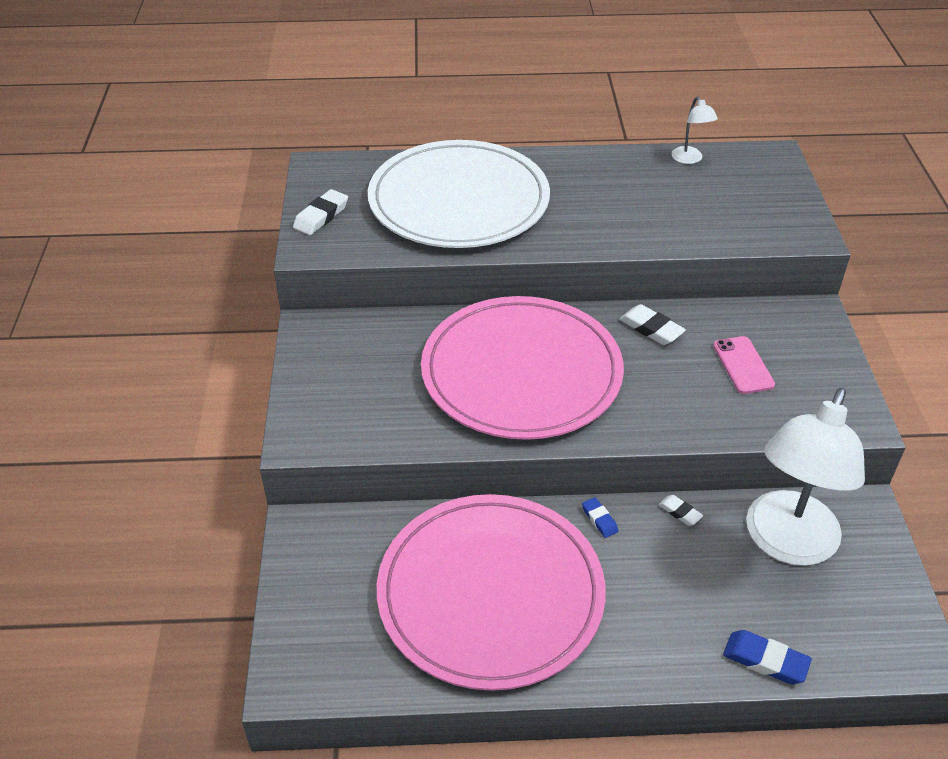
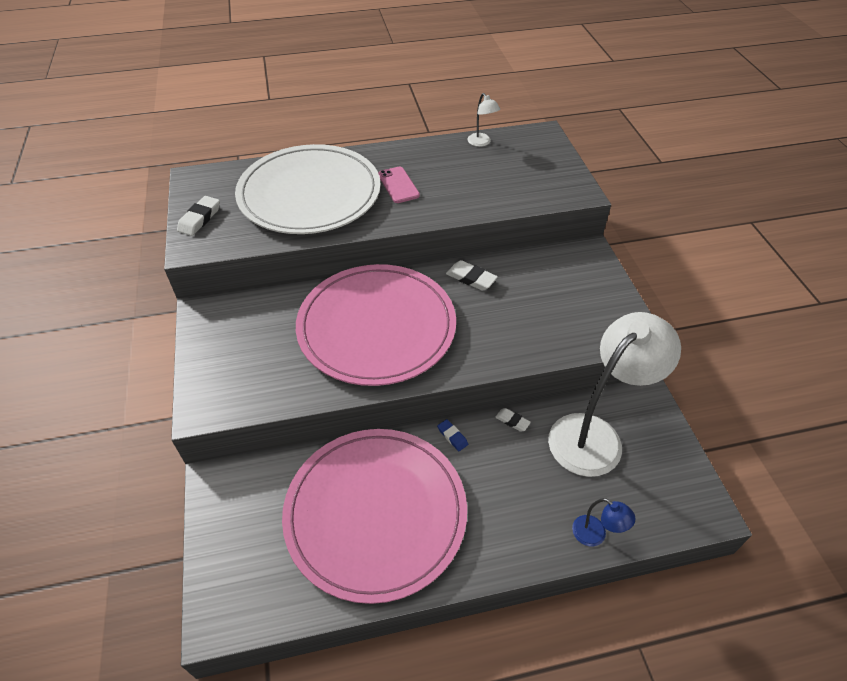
camera: 10 degrees left, 5 degrees up
(743, 365) = (544, 299): pink phone -> pink phone (398, 185)
(765, 660) = (595, 535): blue eraser -> blue lamp
(786, 543) = (595, 435): white lamp -> white lamp turned 150 degrees counterclockwise

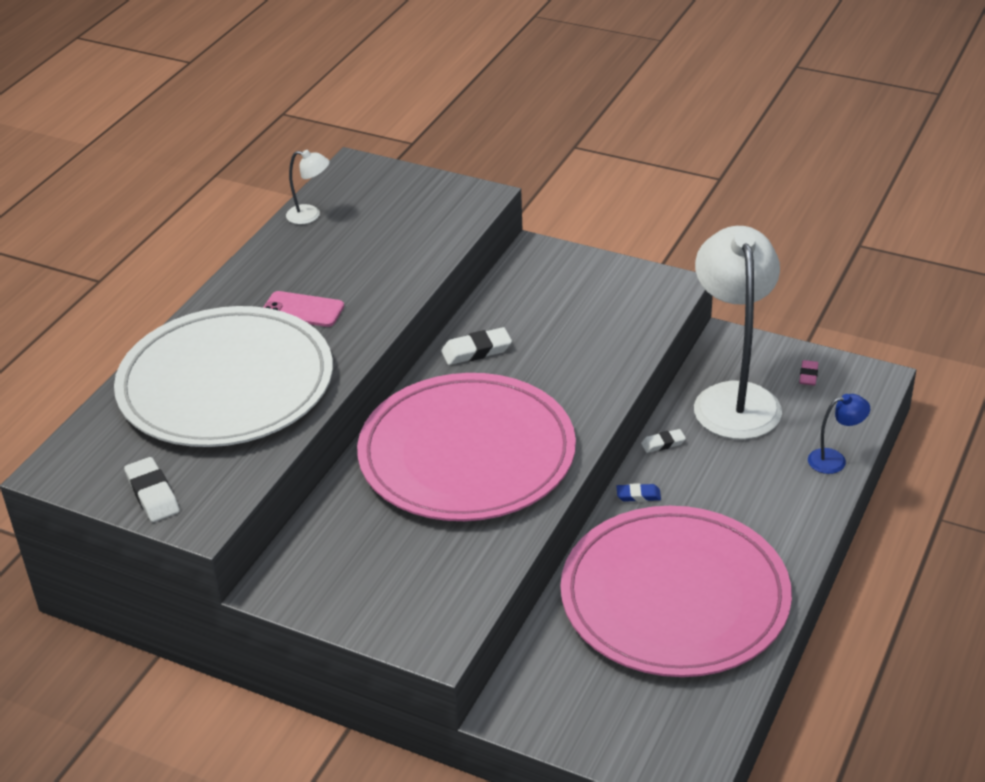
camera: 50 degrees left, 10 degrees down
(665, 466) = (808, 375): none -> pink eraser

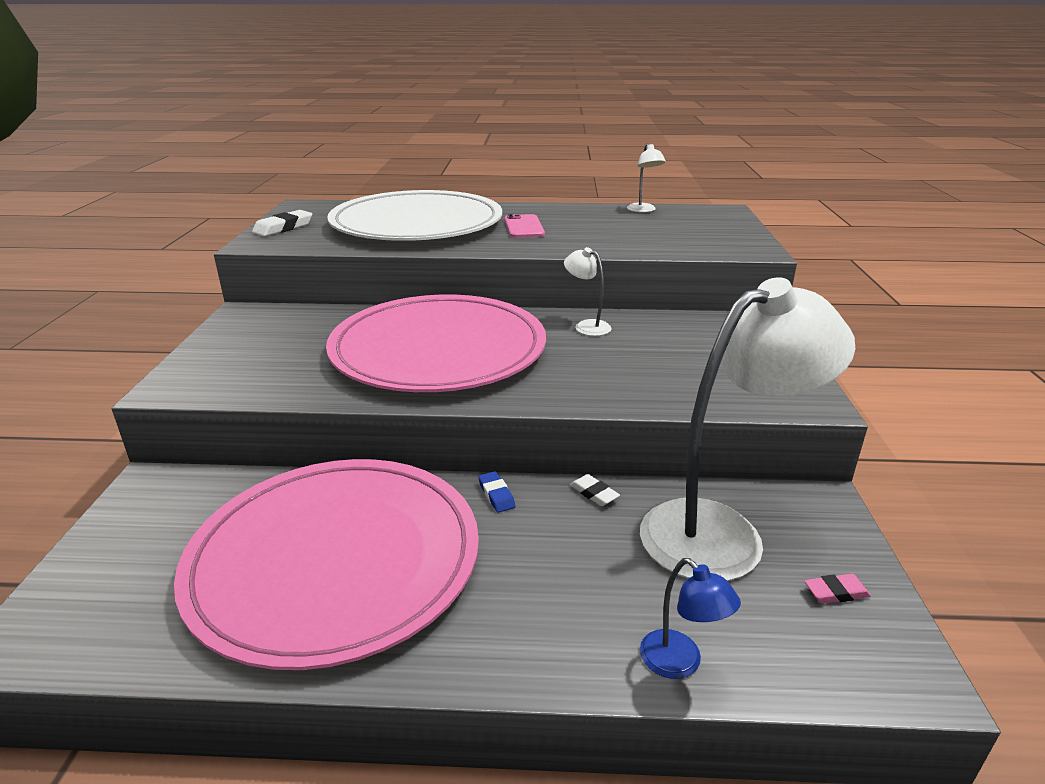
camera: 65 degrees right, 10 degrees down
(476, 351) = (586, 326): white eraser -> white lamp

